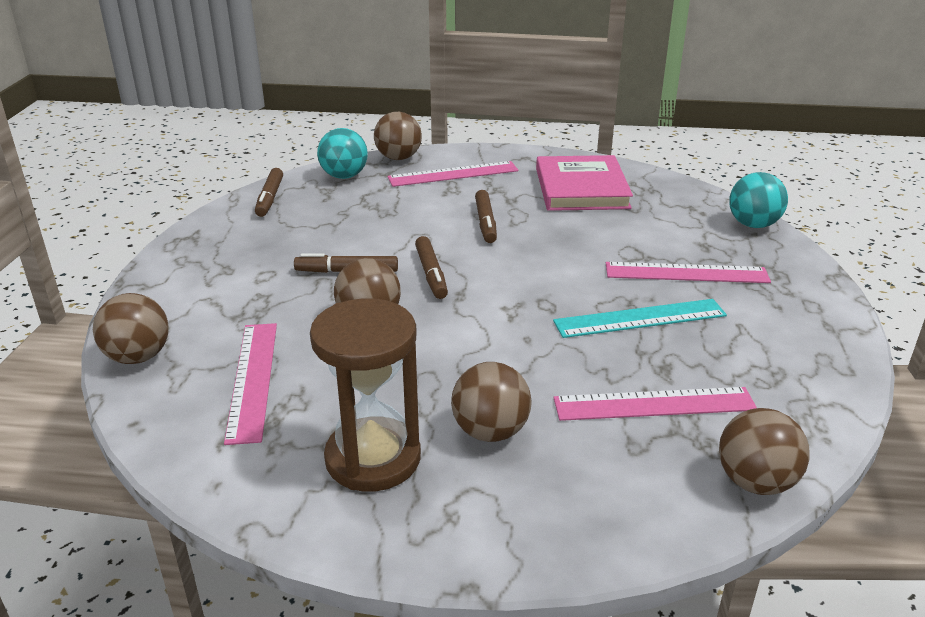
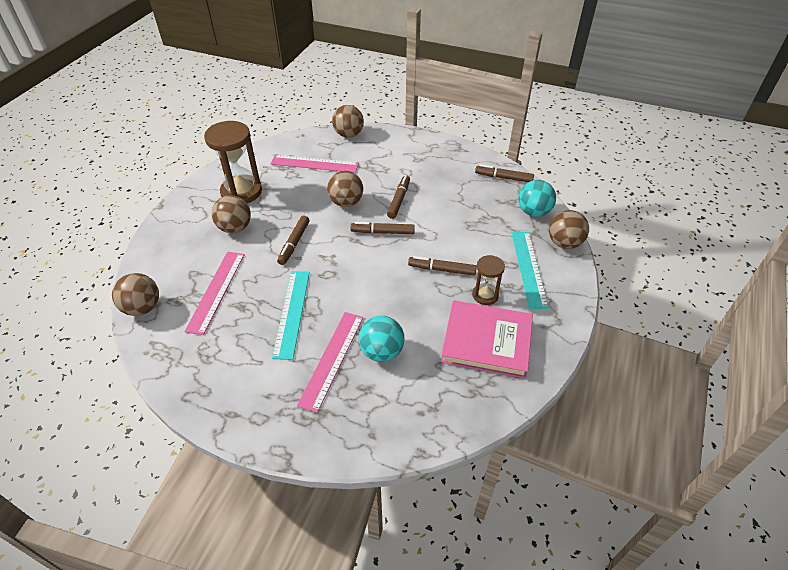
camera: 105 degrees right, 15 degrees up
(453, 174) = (528, 268): pink ruler -> turquoise ruler
(497, 350) = (294, 243): none -> brown marker
(513, 194) = (485, 295): none -> brown hourglass
(753, 224) = (387, 442): turquoise ball -> turquoise ball (381, 351)

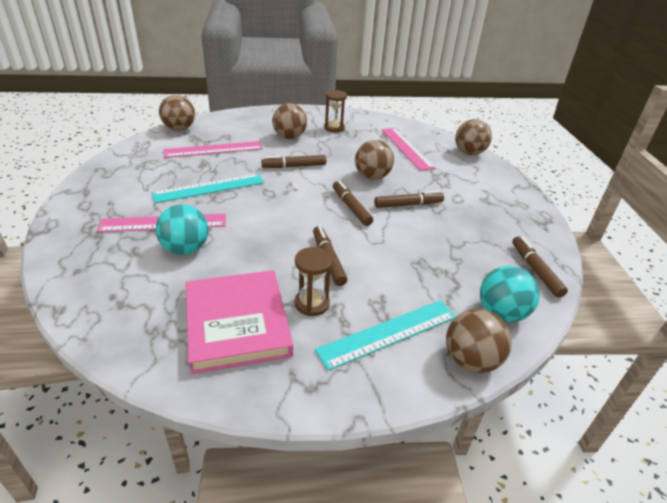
camera: 60 degrees right, 10 degrees down
(241, 192) = (334, 128): brown hourglass -> brown hourglass, size x0.54

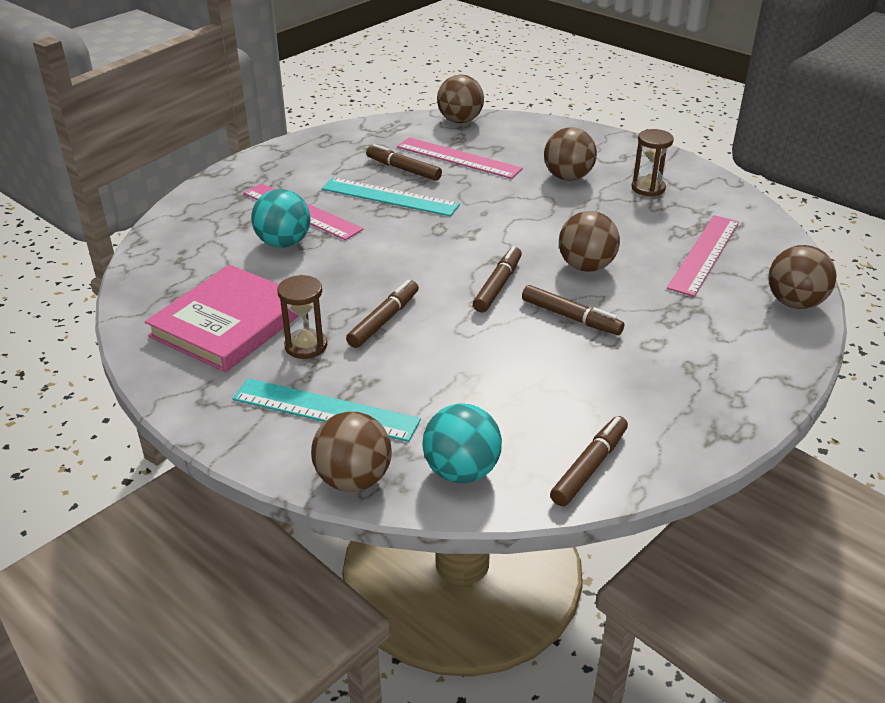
camera: 50 degrees right, 0 degrees up
(294, 166) = (513, 213): brown marker -> brown marker (403, 169)

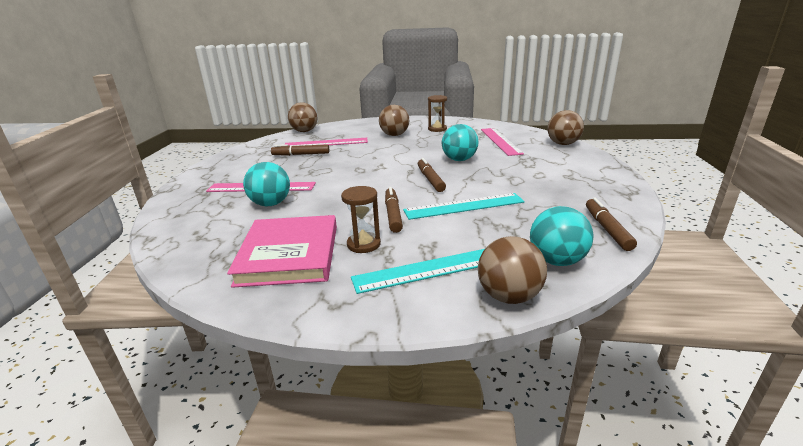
camera: 35 degrees left, 10 degrees down
(390, 197) = (310, 166): turquoise ruler -> turquoise ruler (464, 206)
(571, 317) = (487, 178): brown marker -> none
(586, 266) = (459, 160): brown ball -> turquoise ball

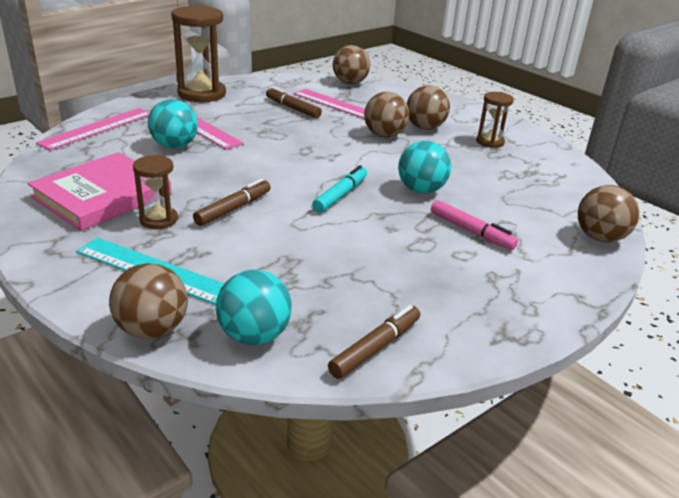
camera: 40 degrees right, 5 degrees up
(217, 171) = (201, 94): none -> brown hourglass
(383, 146) = (384, 135): none -> brown ball
(430, 180) = (340, 195): brown marker -> turquoise marker
(464, 206) = (305, 238): turquoise ruler -> none
(500, 141) = (526, 193): pink ruler -> pink ruler (97, 128)
(519, 165) = (471, 231): none -> pink marker

